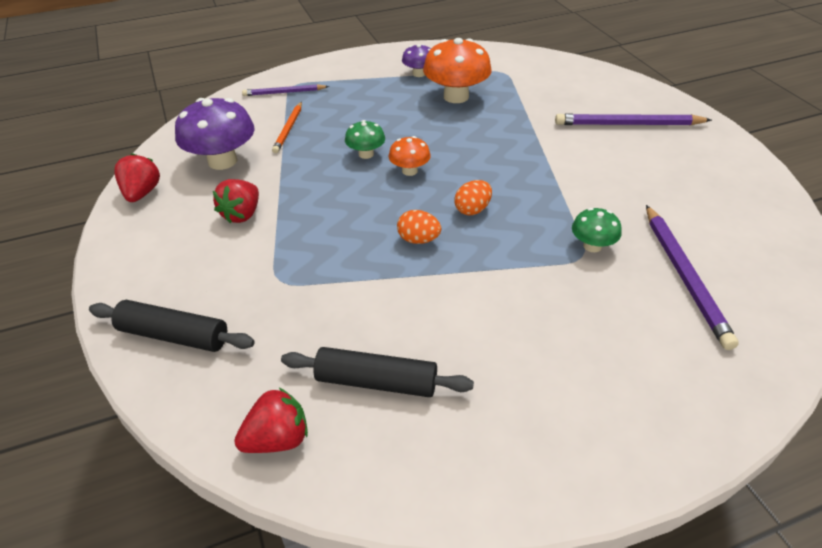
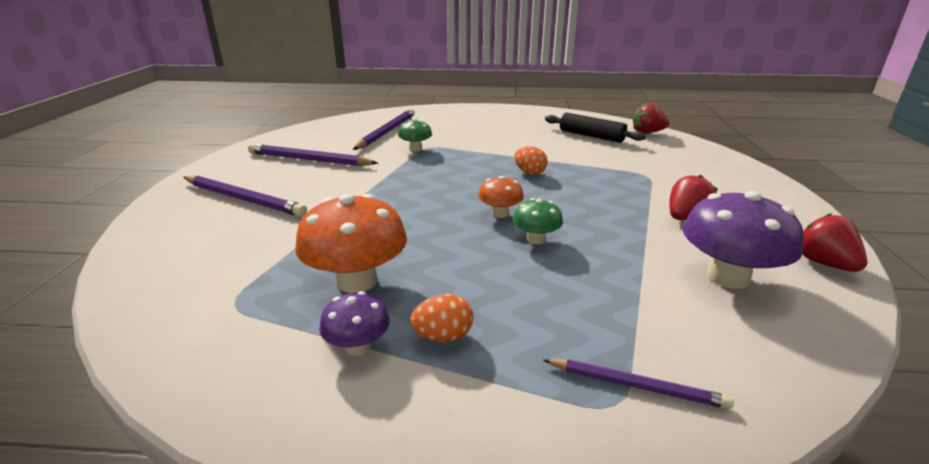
camera: 155 degrees left, 15 degrees down
(142, 193) = (824, 263): red strawberry -> red strawberry turned 135 degrees clockwise
(174, 335) = (721, 167): black rolling pin -> none
(288, 129) = (631, 299): orange pencil -> none
(472, 210) = (472, 178): orange egg -> orange egg (443, 336)
(670, 185) = (309, 160): none -> purple pencil

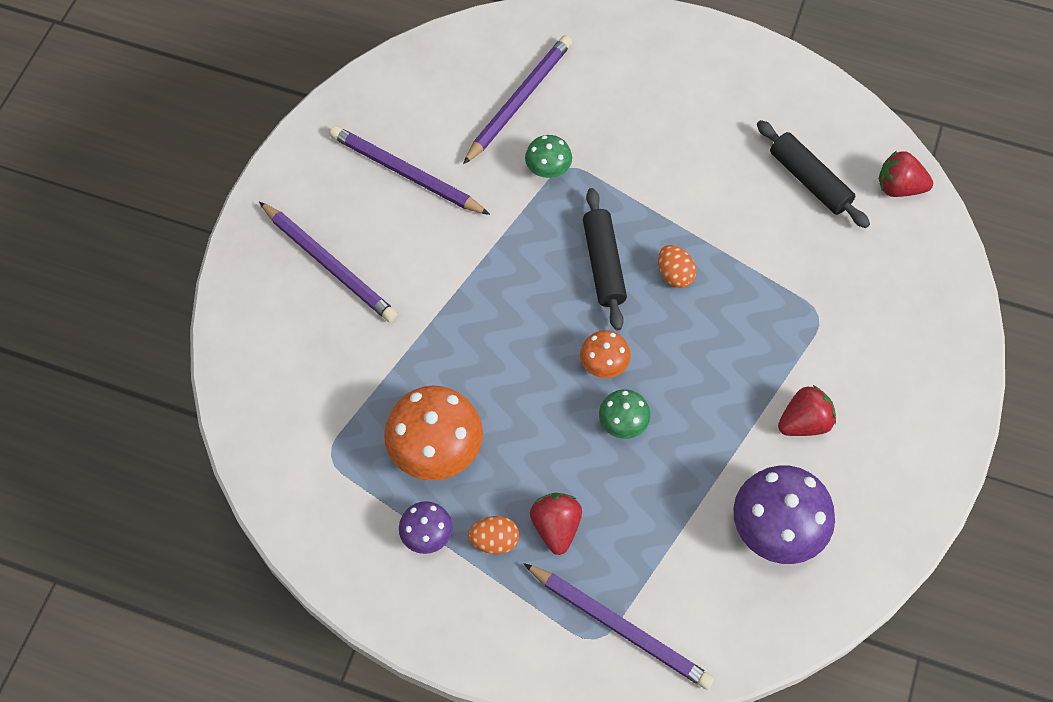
camera: 15 degrees right, 35 degrees up
(474, 175) = (603, 264): none -> black rolling pin
(635, 386) = (619, 627): purple pencil -> purple pencil, size x1.64
(824, 263) = (886, 534): red strawberry -> red strawberry (556, 527)

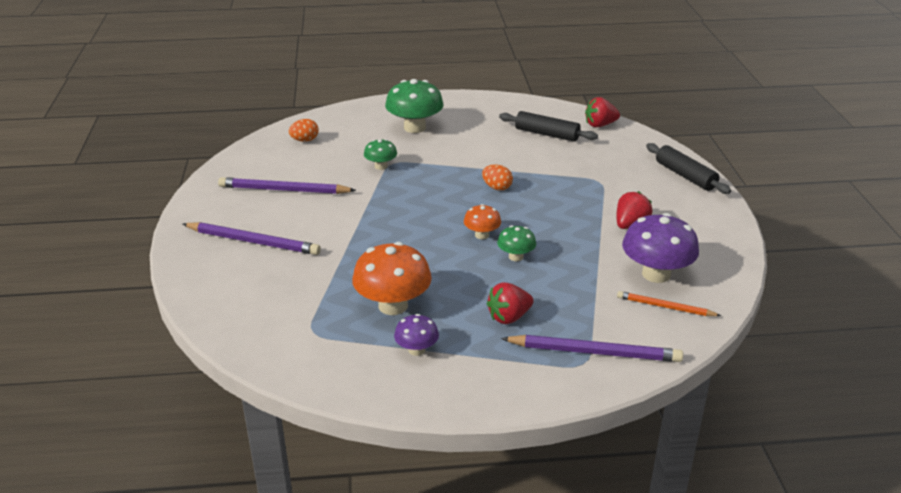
camera: 25 degrees left, 30 degrees down
(494, 541) = (470, 337): orange egg -> orange egg (305, 140)
(519, 101) = (341, 145): purple pencil -> none
(556, 527) = (509, 317): red strawberry -> red strawberry turned 90 degrees counterclockwise
(603, 264) = (447, 194): black rolling pin -> black rolling pin (685, 176)
(635, 96) = (414, 127): none -> green mushroom
(750, 591) = (665, 307): none -> orange pencil

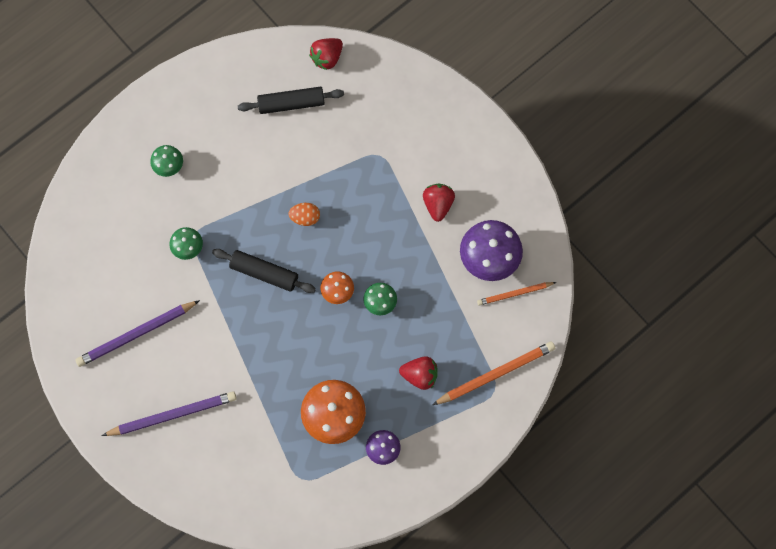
camera: 35 degrees left, 40 degrees up
(305, 140) = (88, 250): orange egg -> none
(414, 127) = (169, 166): green mushroom -> green mushroom, size x0.54
(509, 317) = (420, 375): red strawberry -> red strawberry turned 105 degrees counterclockwise
(594, 352) = (495, 374): purple pencil -> orange pencil
(685, 176) = (442, 103): black rolling pin -> black rolling pin (264, 273)

